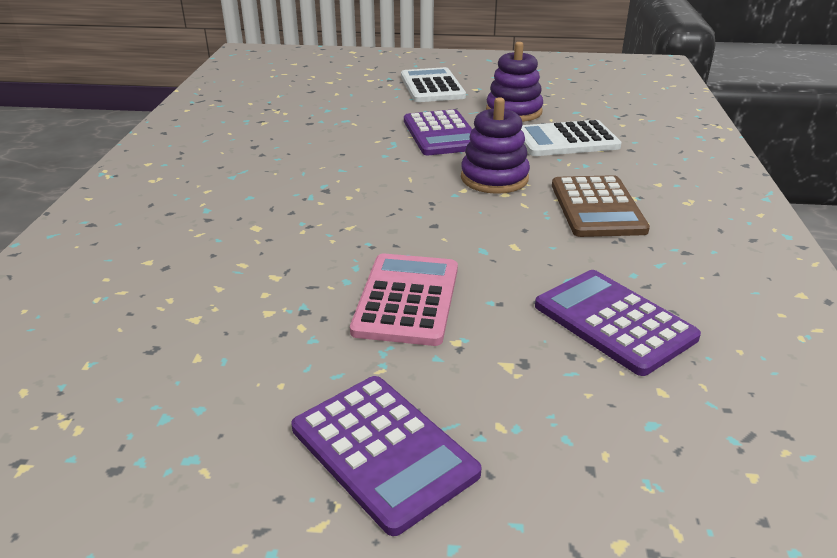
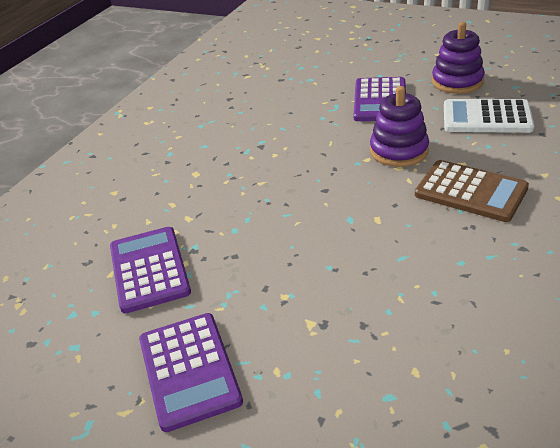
camera: 25 degrees right, 5 degrees up
(407, 299) = (268, 253): pink calculator -> none
(432, 86) = (400, 49): white calculator -> none
(597, 207) = (470, 191): brown calculator -> brown calculator turned 75 degrees counterclockwise
(614, 322) = (415, 303): purple calculator -> purple calculator (149, 269)

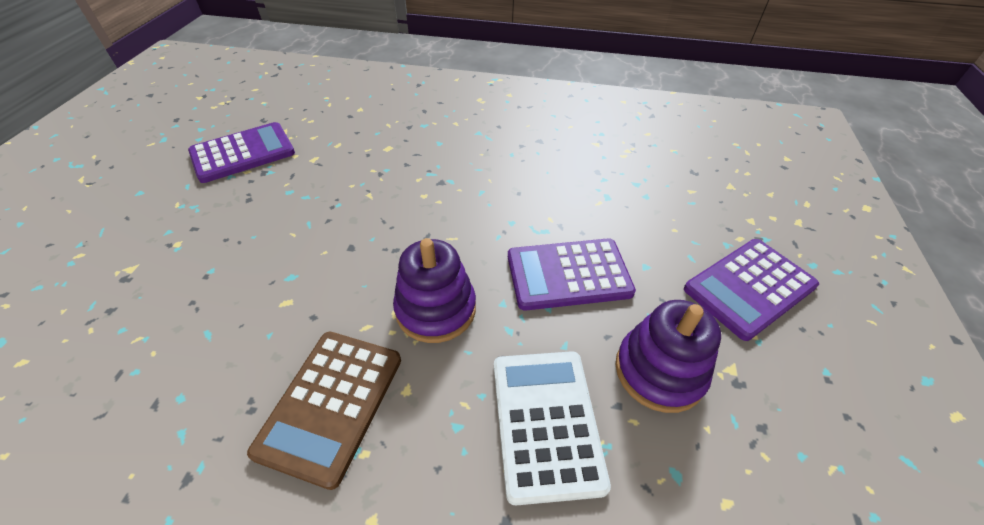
camera: 70 degrees right, 10 degrees up
(189, 370) = (107, 202): purple calculator -> purple calculator (749, 288)

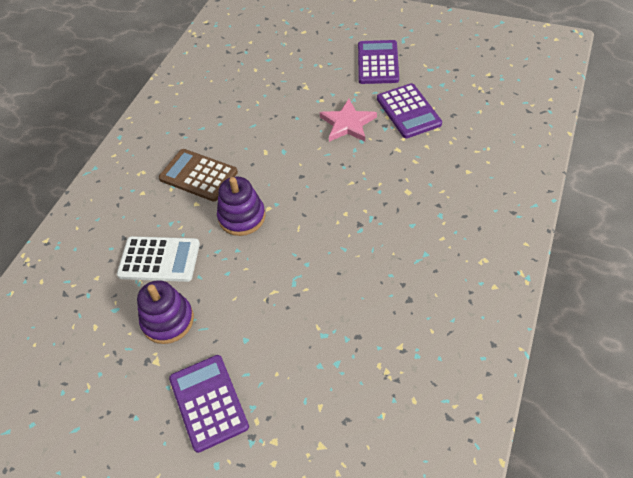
camera: 105 degrees right, 5 degrees up
(248, 207) = (347, 124): none -> pink star
(568, 274) = (250, 289): purple calculator -> purple calculator (378, 63)

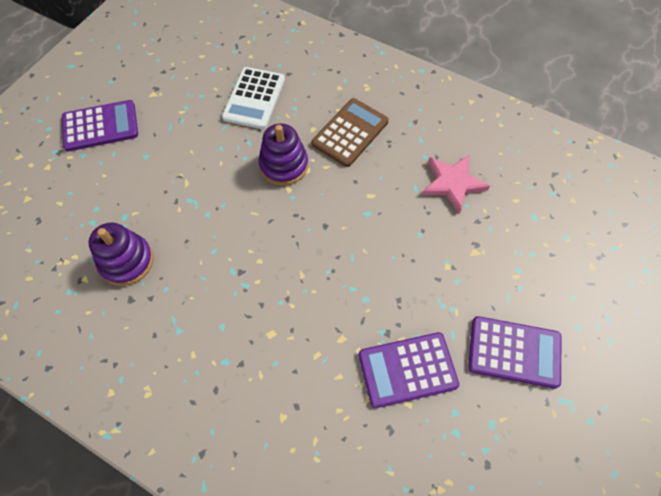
camera: 95 degrees right, 10 degrees up
(168, 320) = (187, 102): purple stacking toy -> purple stacking toy (127, 261)
(347, 124) = (398, 289): pink star -> pink star (452, 183)

